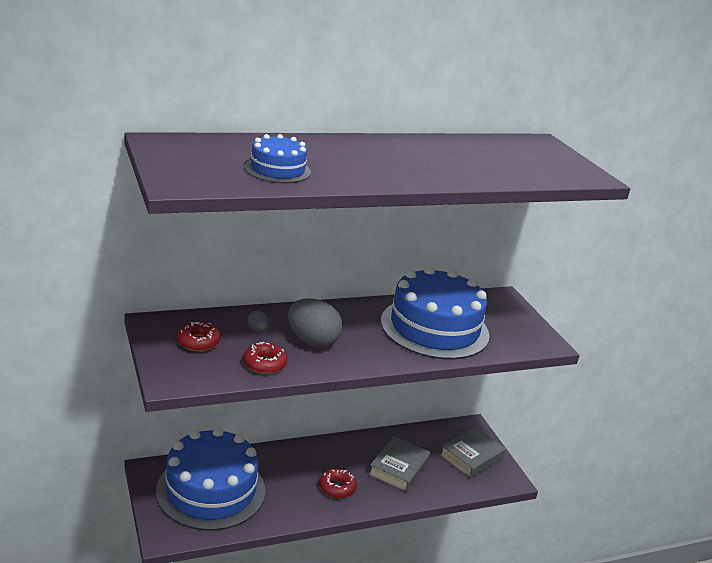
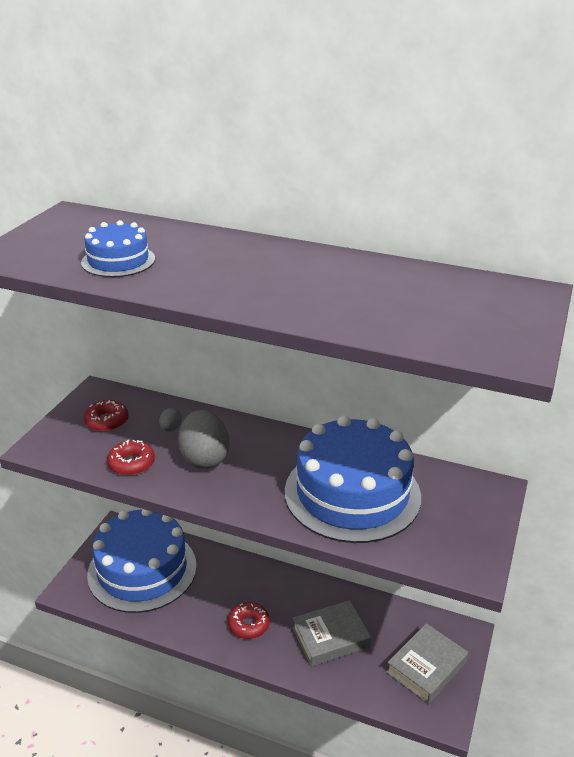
camera: 45 degrees right, 5 degrees up
(471, 457) = (426, 667): grey book -> grey book turned 45 degrees counterclockwise

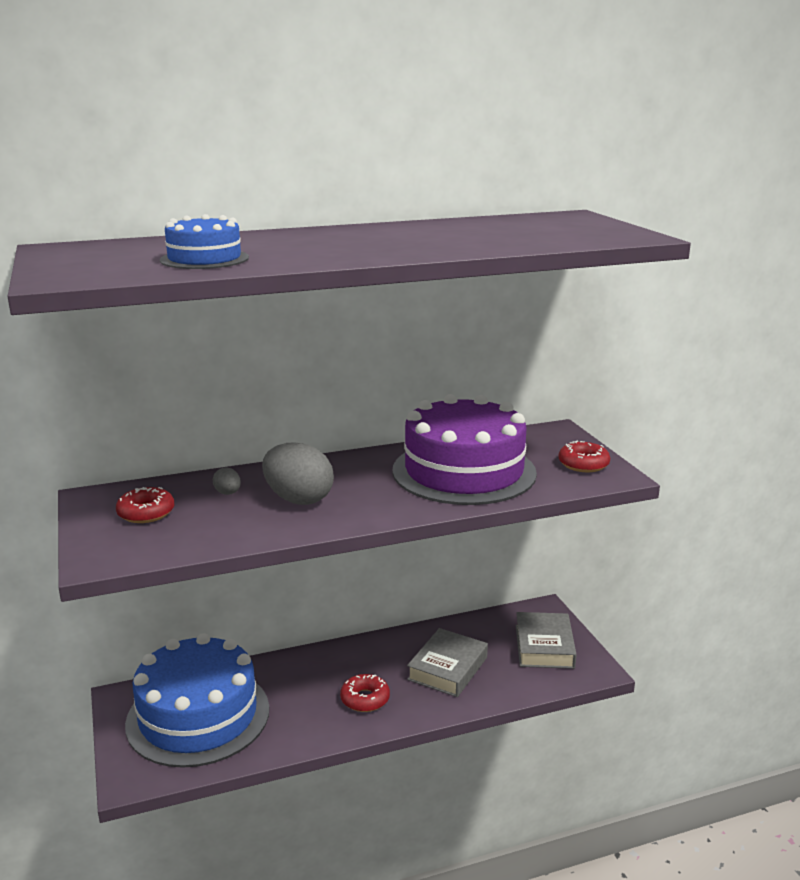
camera: 40 degrees left, 10 degrees down
(131, 463) = (230, 530): red donut -> red donut (583, 464)
(352, 493) = (464, 471): blue cake -> purple cake

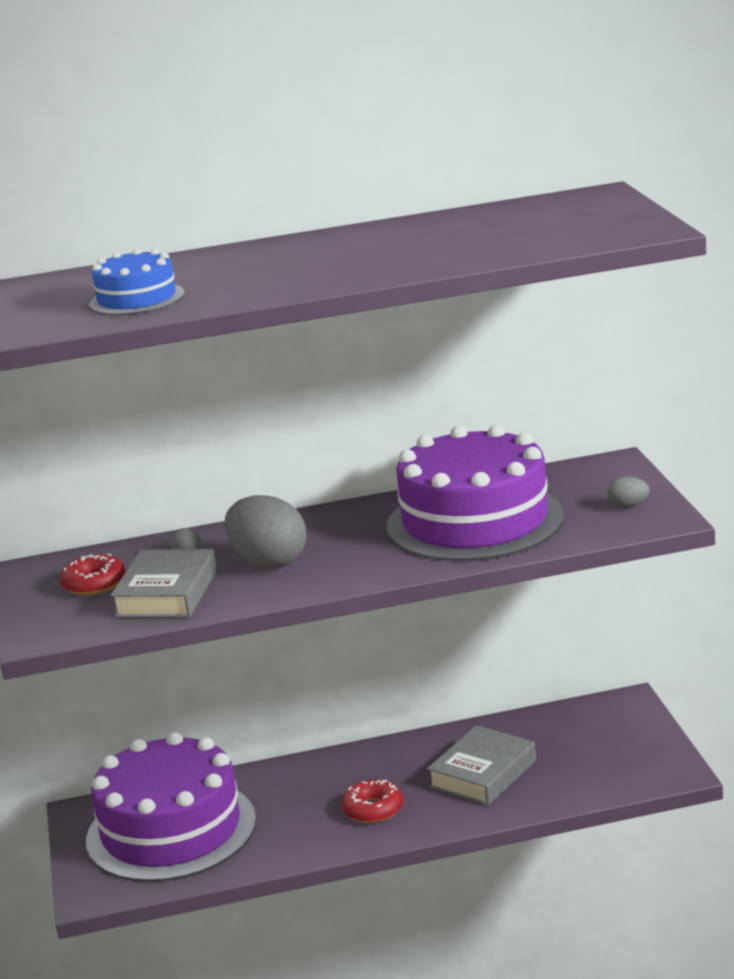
camera: 10 degrees right, 0 degrees up
(198, 716) = (171, 830): blue cake -> purple cake
(544, 646) = (614, 746): grey book -> grey book (167, 594)
(583, 464) = (628, 506): red donut -> grey egg

